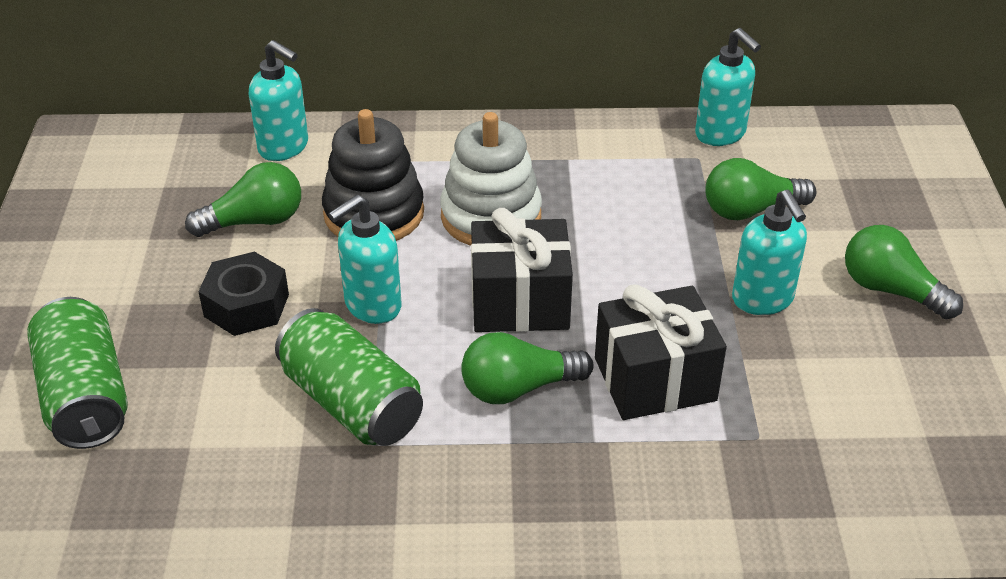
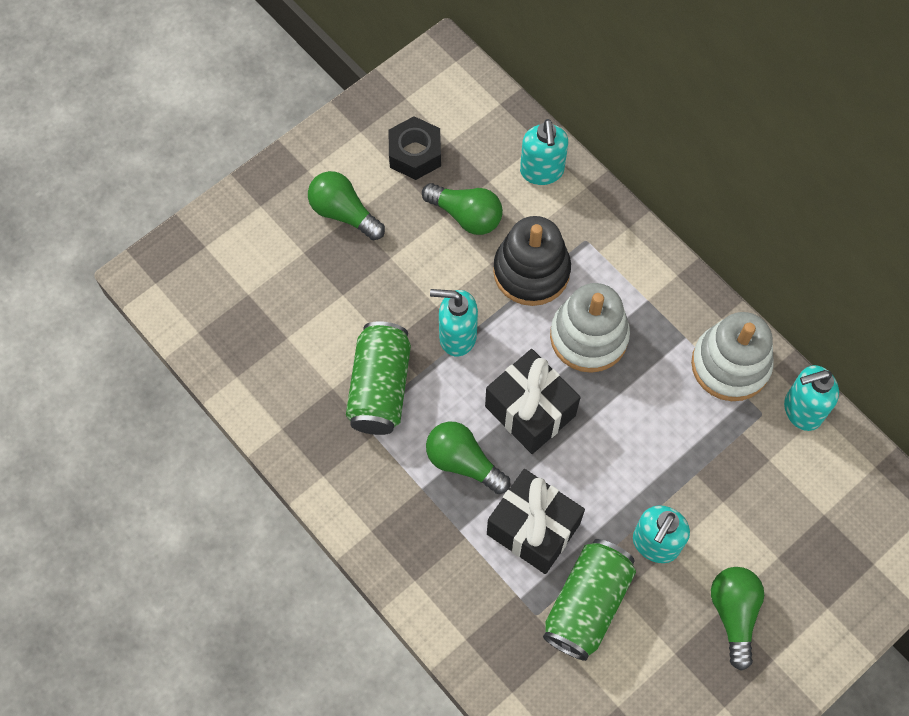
camera: 50 degrees right, 25 degrees up
(85, 396) = (275, 259): green can -> green can (587, 604)
(246, 305) = (400, 273): black nut -> black nut (415, 154)
(628, 149) = (730, 365): none -> white stacking toy
(721, 134) = (802, 410): turquoise soap dispenser -> turquoise soap dispenser turned 60 degrees clockwise
(751, 210) = (737, 481): green light bulb -> green light bulb (344, 213)

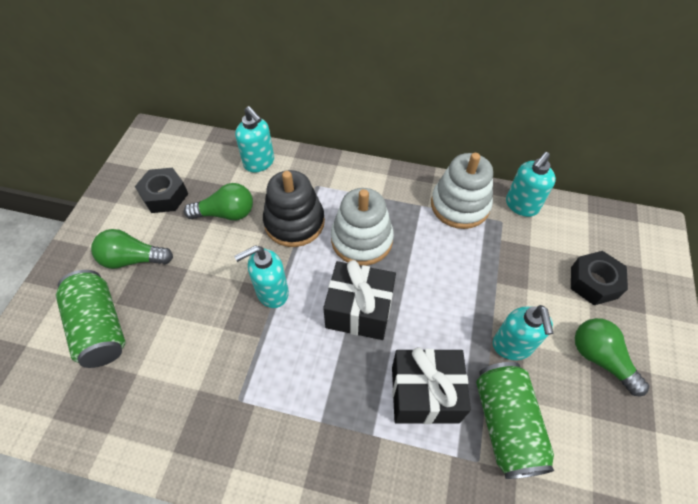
camera: 35 degrees left, 10 degrees down
(380, 387) = (237, 364): green can -> green can (100, 327)
(463, 462) = (338, 379): green light bulb -> none
(802, 542) = (593, 282): none -> black nut

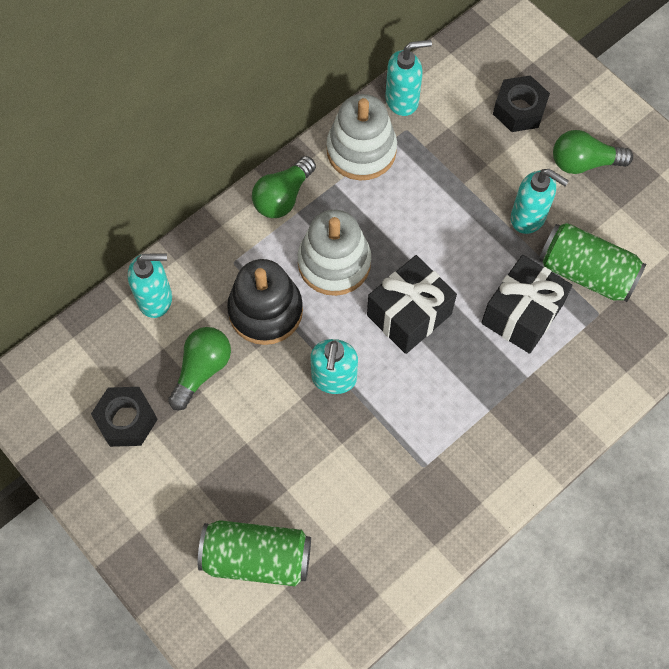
camera: 55 degrees left, 10 degrees up
(133, 259) = (193, 491): green light bulb -> green light bulb (283, 197)
(521, 206) = (402, 100): turquoise soap dispenser -> turquoise soap dispenser turned 90 degrees counterclockwise

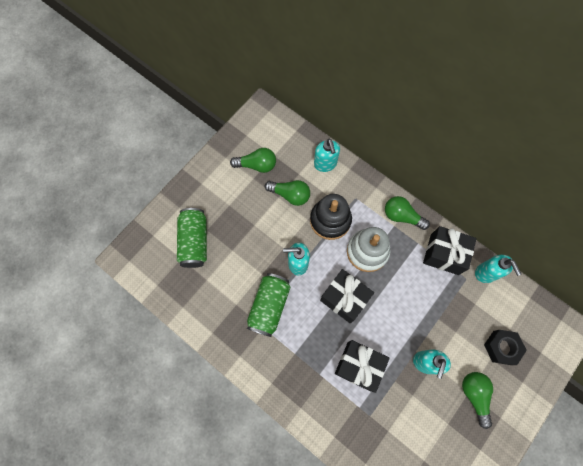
camera: 80 degrees right, 5 degrees up
(126, 420) = (256, 165): black nut -> green light bulb
(361, 150) = (444, 254): white stacking toy -> black gift
(586, 273) = (396, 404): green can -> green can (269, 306)

